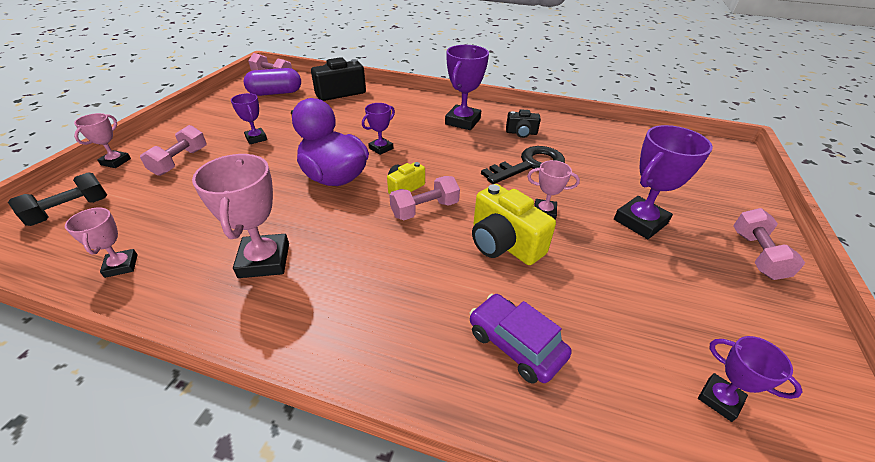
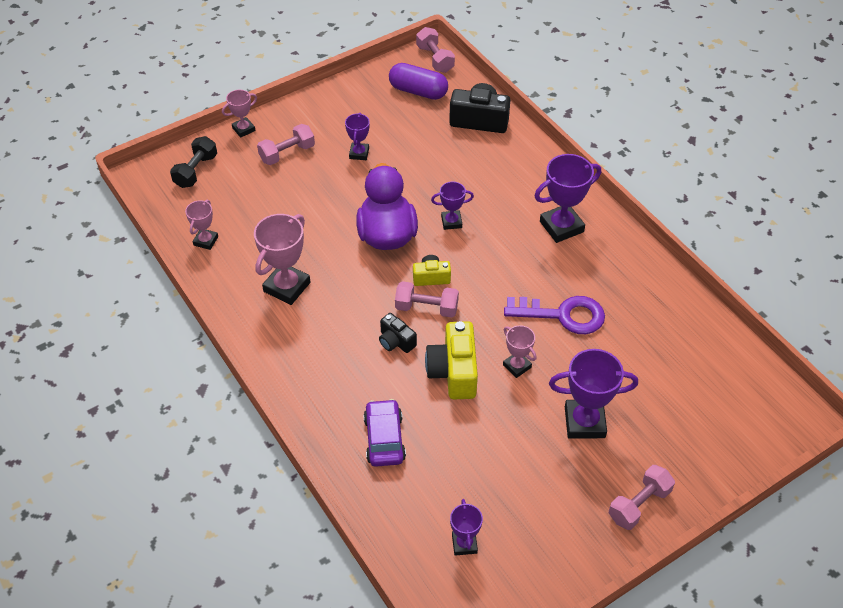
camera: 40 degrees right, 10 degrees up
(70, 211) = (196, 171): black dumbbell -> black dumbbell turned 60 degrees counterclockwise
(521, 133) = (603, 273): black camera -> black camera (396, 341)
(530, 165) = (563, 315): black key -> purple key

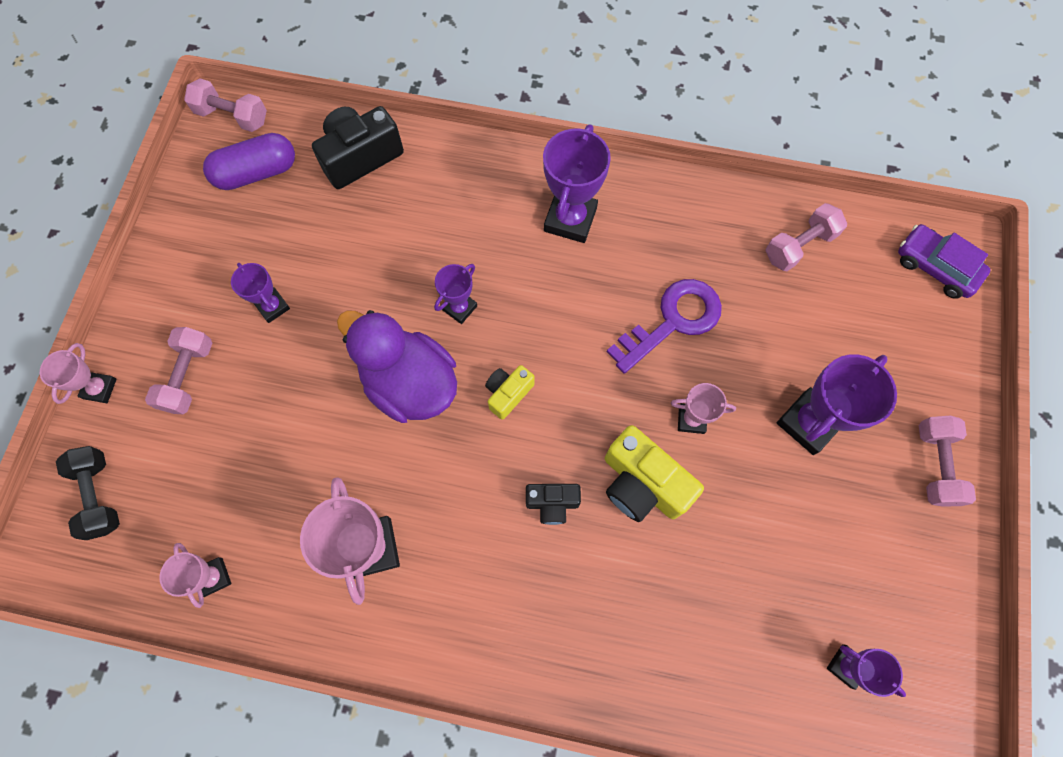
camera: 45 degrees left, 20 degrees up
(384, 439) = (659, 628): purple car -> purple car (935, 267)
(426, 308) = (541, 434): pink dumbbell -> pink dumbbell (799, 246)

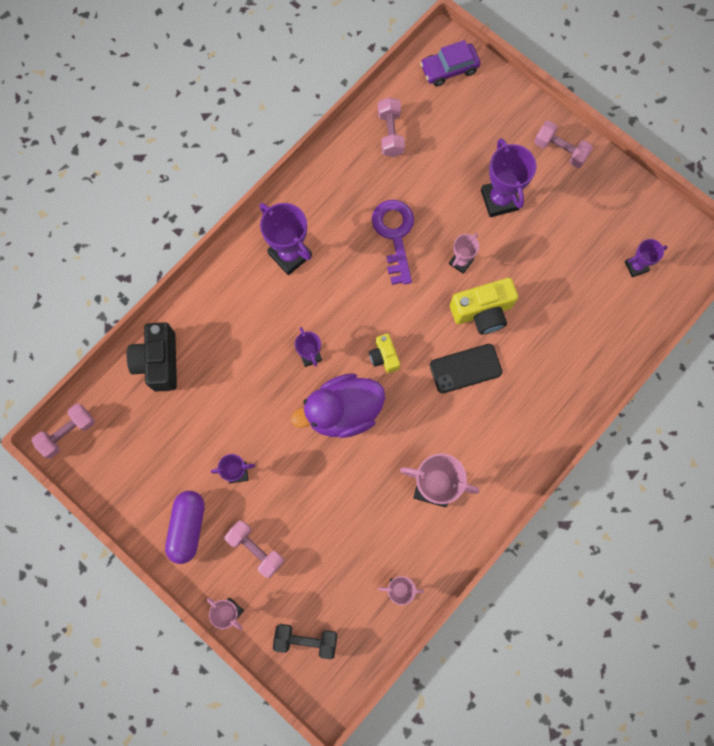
camera: 60 degrees left, 5 degrees up
(256, 173) = (126, 437): purple capsule -> purple capsule (188, 527)
(552, 503) = (465, 368): black camera -> black phone

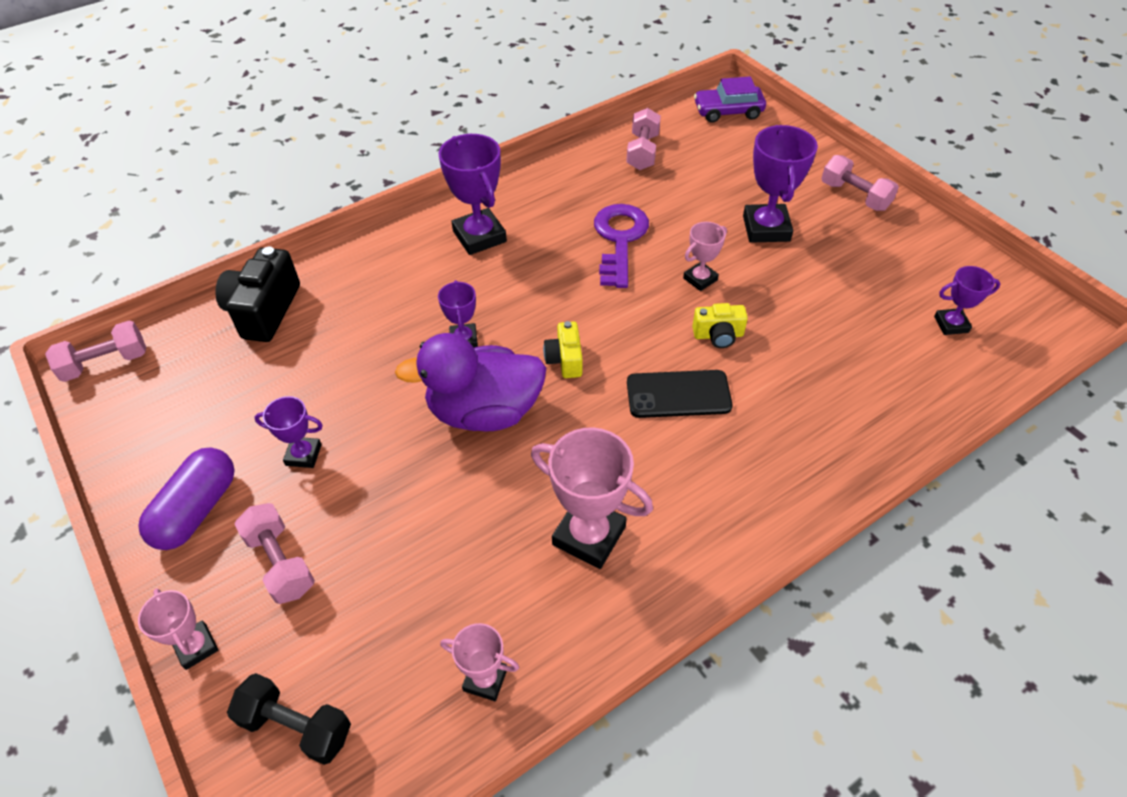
camera: 15 degrees right, 25 degrees down
(482, 312) = (718, 335): yellow camera -> yellow camera, size x0.57

